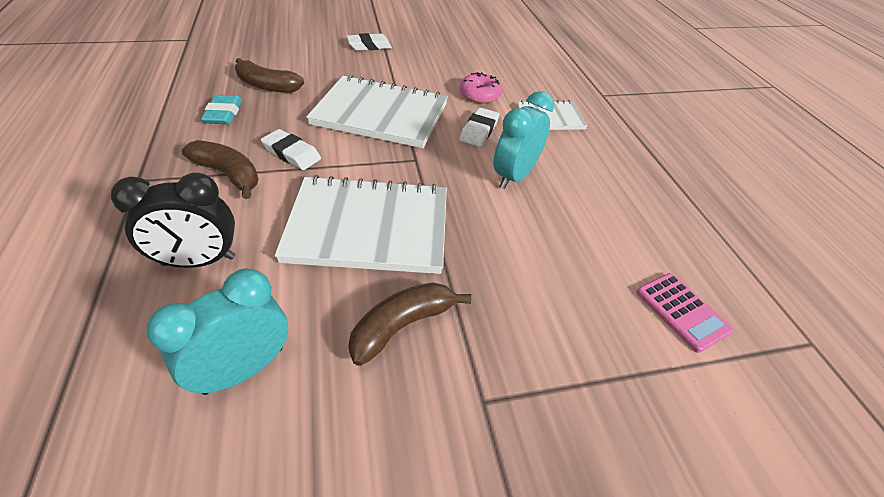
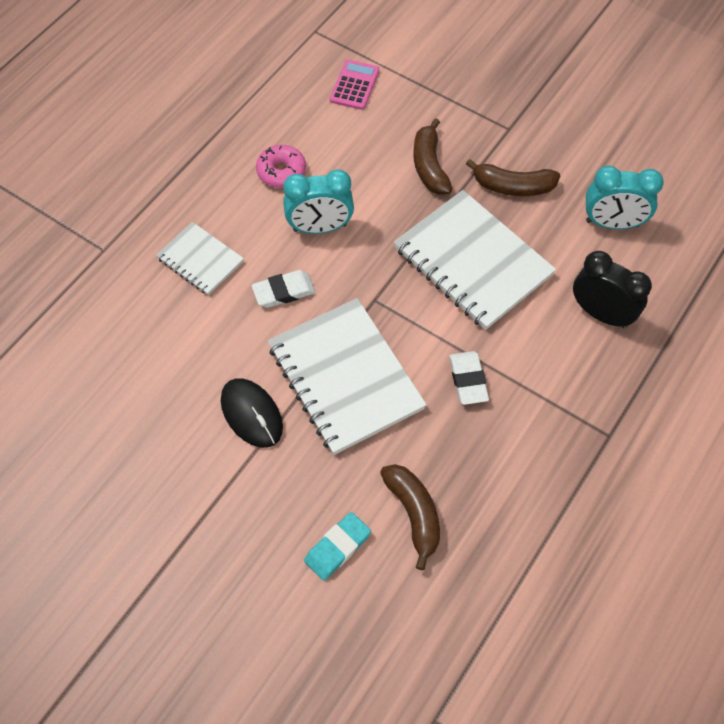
camera: 130 degrees left, 15 degrees up
(223, 113) = (489, 489): turquoise eraser -> turquoise eraser (337, 547)
(228, 175) = (535, 389): brown banana -> brown banana (429, 166)
(369, 46) = (225, 523): white eraser -> none
(412, 78) = (251, 414): none -> black mouse
(480, 95) = (219, 336): pink donut -> pink donut (281, 171)

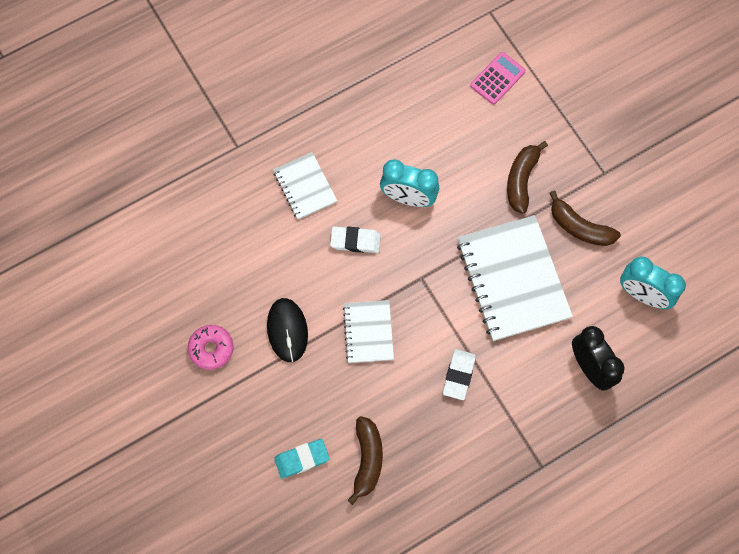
camera: 25 degrees right, 10 degrees up
(281, 171) = (401, 135): pink donut -> pink donut (211, 349)
(345, 377) = (368, 332): white notebook -> white notebook, size x0.54

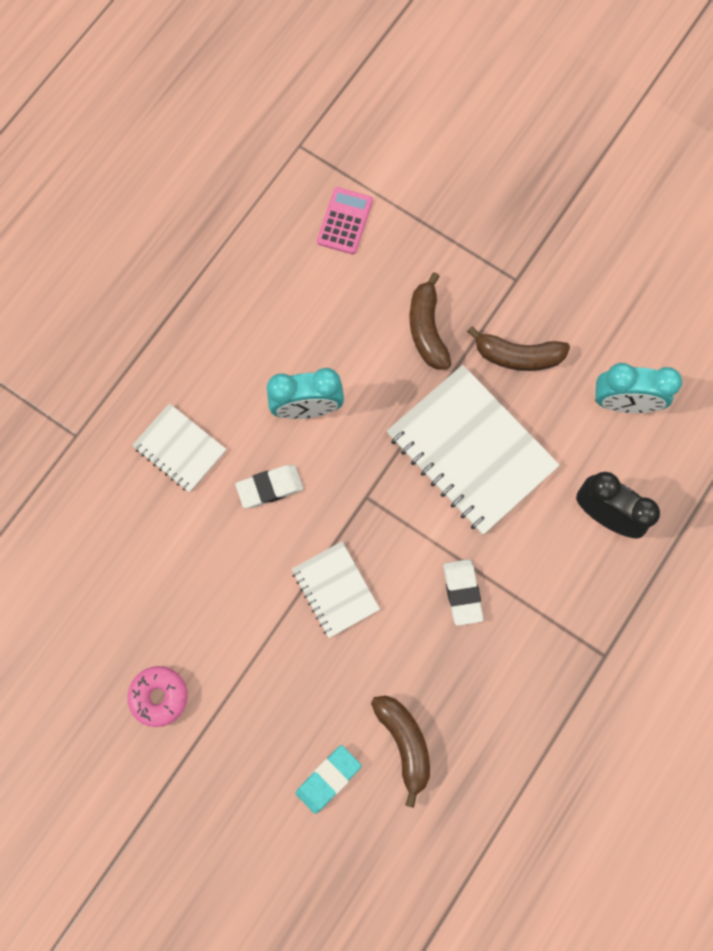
camera: 25 degrees left, 5 degrees up
(287, 330) = (239, 631): black mouse -> none

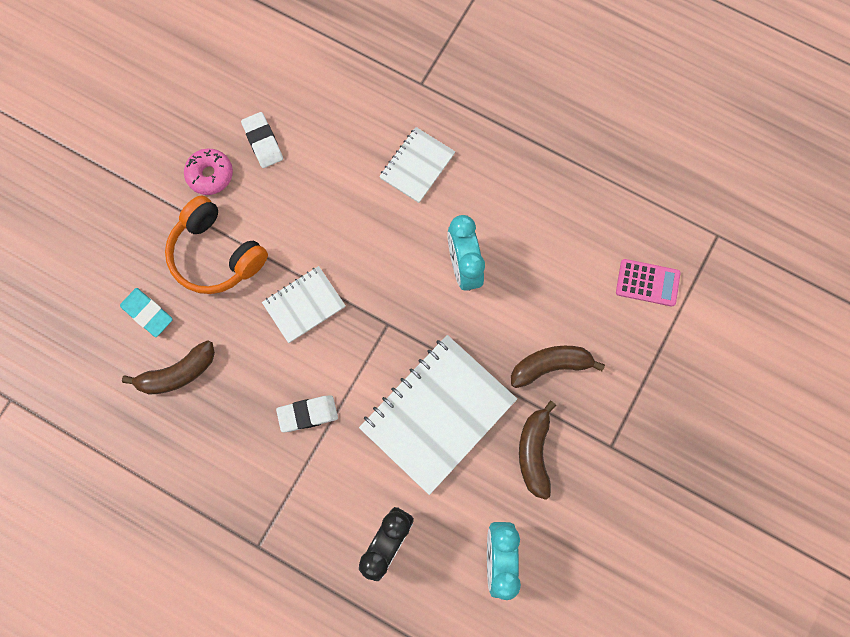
camera: 85 degrees right, 0 degrees up
(263, 691) = (216, 254): none -> orange headphones
(270, 487) = (389, 242): white eraser -> white eraser (263, 142)

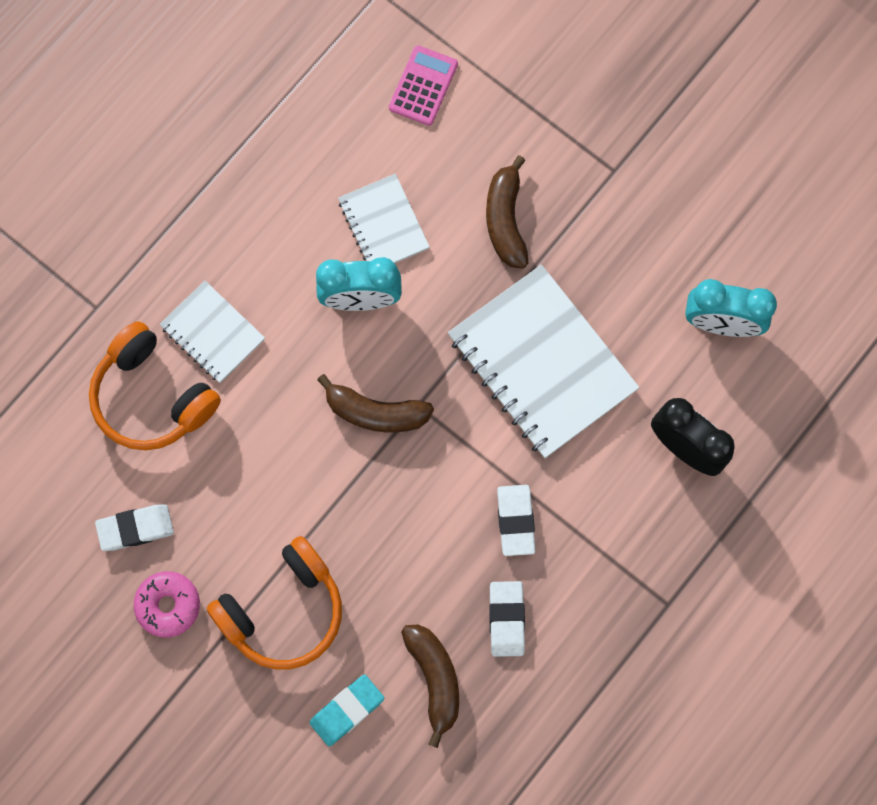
camera: 80 degrees left, 0 degrees up
(230, 420) = (506, 619): none -> white eraser
(304, 305) = (373, 506): white notebook -> white notebook (383, 224)
(361, 134) = (152, 397): none -> orange headphones
(534, 452) = (606, 259): brown banana -> brown banana (375, 412)

